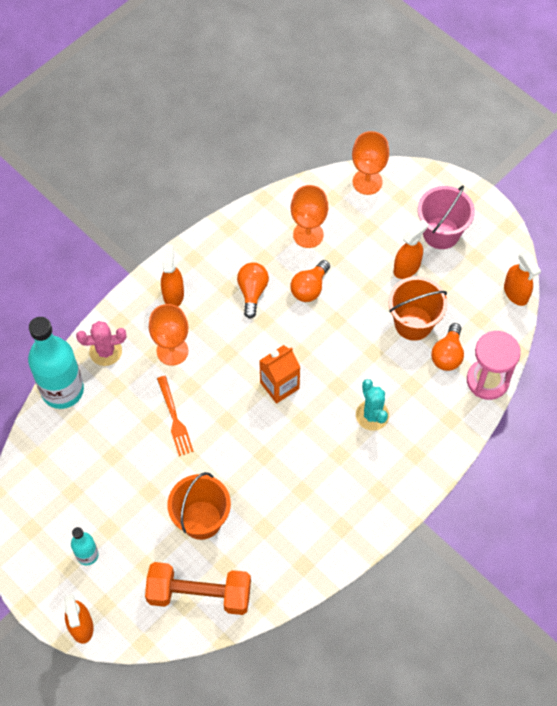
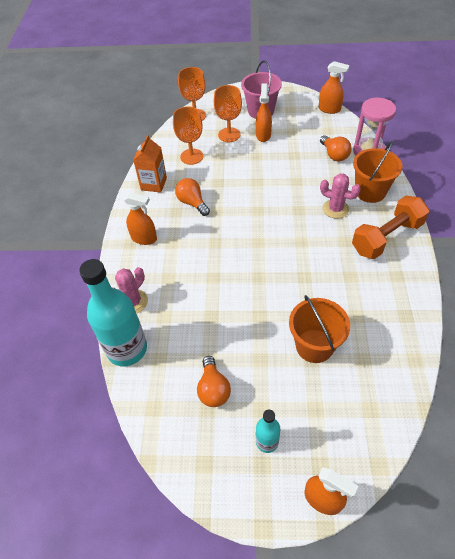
camera: 40 degrees left, 10 degrees down
(172, 351) = (178, 267): orange goblet -> orange goblet (229, 135)
(173, 294) = (144, 238): orange spray bottle -> orange spray bottle turned 150 degrees clockwise
(175, 419) = (226, 303): orange fork -> none
(199, 594) = (371, 393): orange dumbbell -> orange dumbbell (386, 237)
(279, 385) = (266, 235): orange carton -> orange carton (154, 184)
(309, 288) = (223, 178): orange light bulb -> orange light bulb (213, 389)
(372, 415) = (335, 209): turquoise cactus -> pink cactus
(413, 323) = (299, 154): orange bucket -> orange bucket (370, 192)

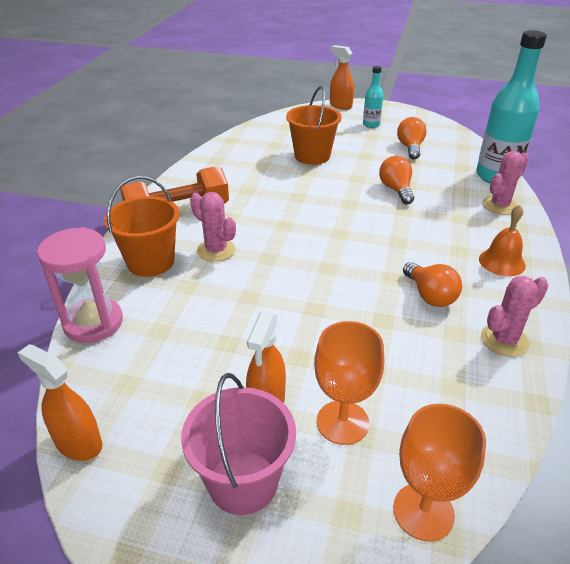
camera: 170 degrees left, 15 degrees down
(144, 238) = (502, 262): orange spray bottle -> orange bell
(154, 184) = (504, 340): orange carton -> pink cactus
(191, 156) = (432, 383): orange goblet -> none
(334, 155) = (156, 328): orange light bulb -> orange light bulb (396, 190)

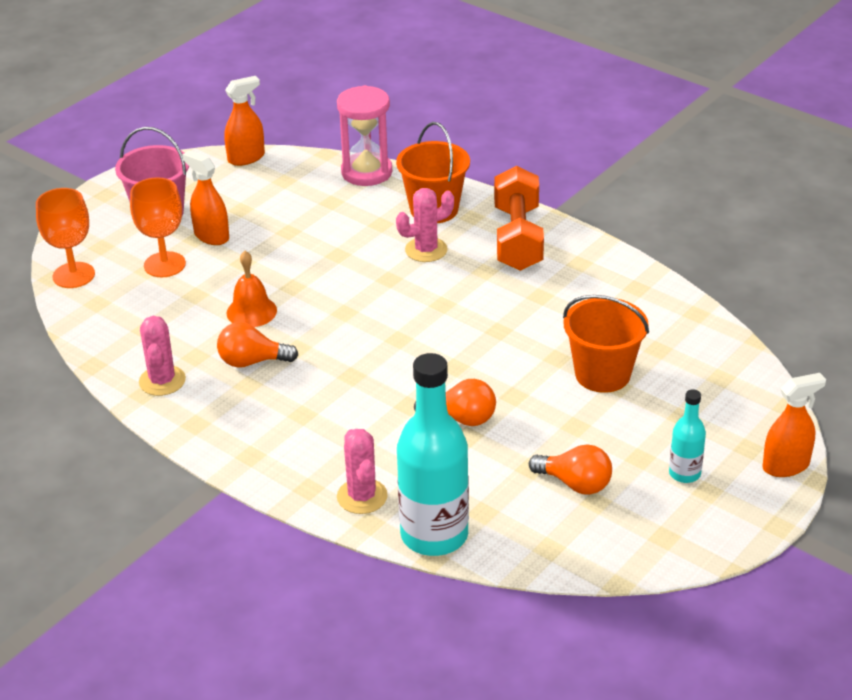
camera: 115 degrees right, 0 degrees up
(502, 262) = (259, 437): orange bell -> orange bell (251, 311)

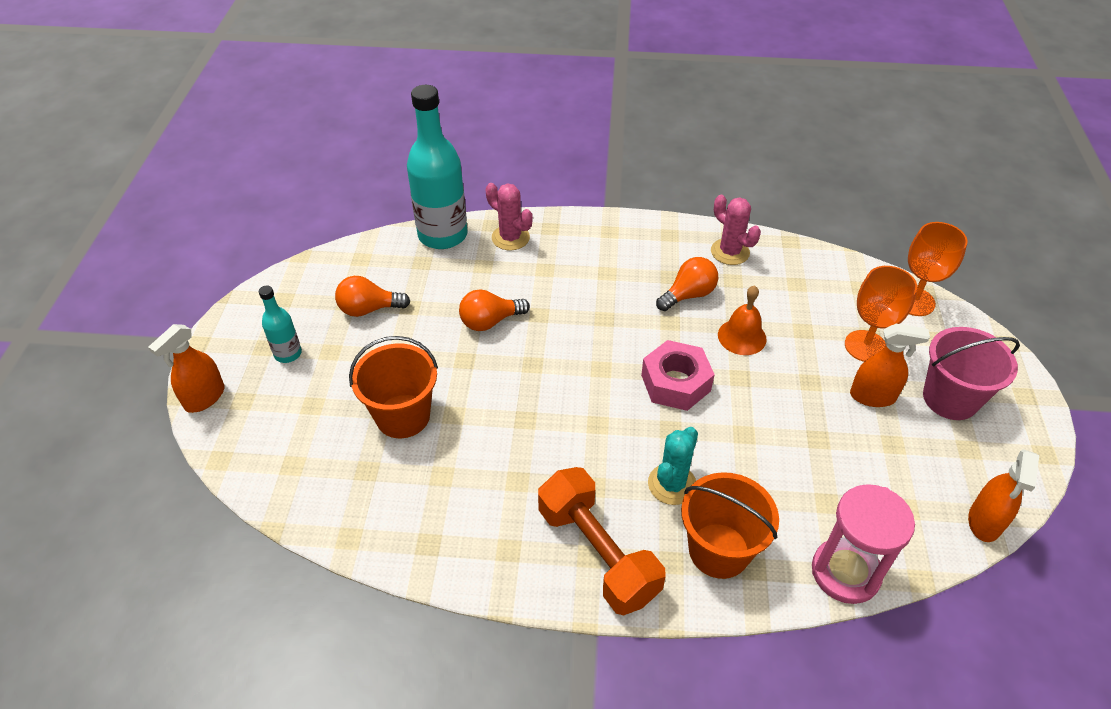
camera: 145 degrees right, 10 degrees up
(348, 304) = (675, 383): none -> pink nut
(426, 250) = (672, 484): pink cactus -> turquoise cactus

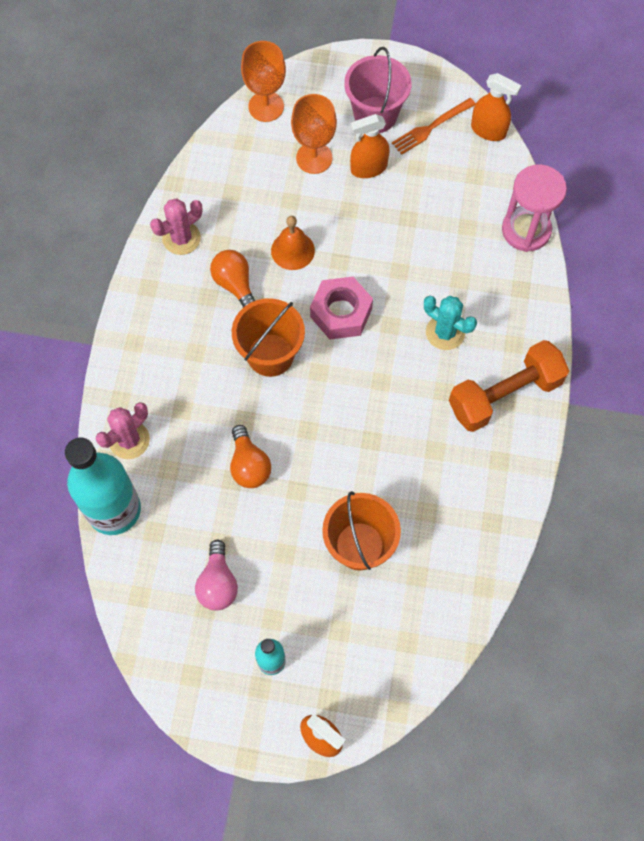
camera: 85 degrees left, 20 degrees up
(369, 309) = (218, 583): orange light bulb -> pink light bulb
(719, 550) = (505, 309): orange bucket -> orange bucket (270, 355)
(872, 396) = (368, 168): orange spray bottle -> orange spray bottle turned 120 degrees counterclockwise
(958, 456) = (430, 128): none -> orange fork

